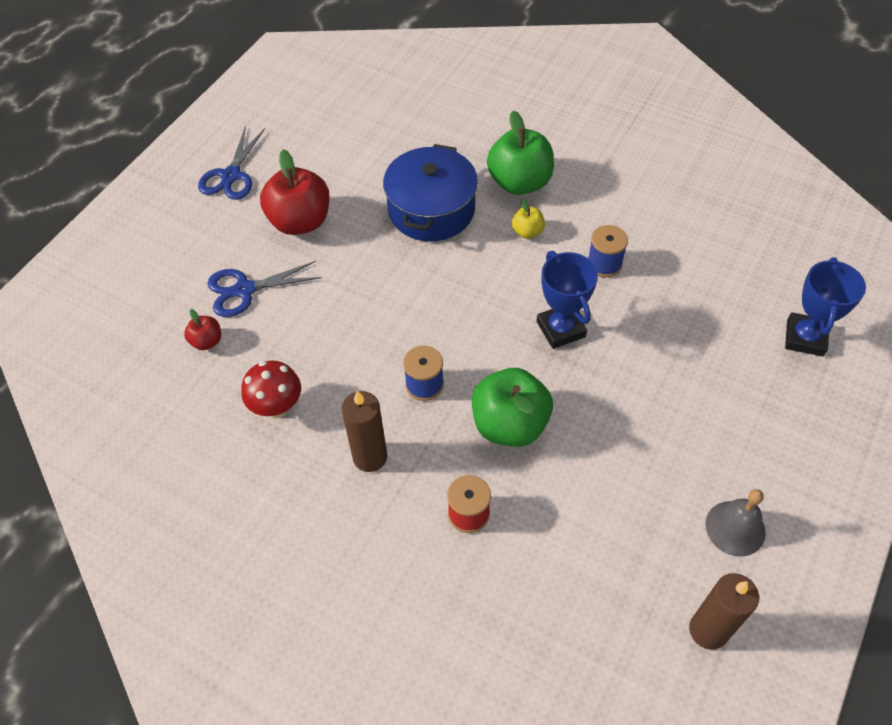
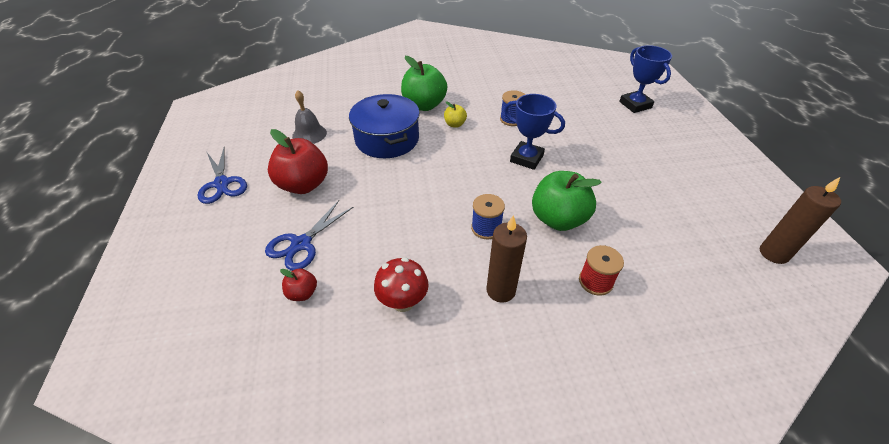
camera: 40 degrees left, 10 degrees down
(735, 528) = (718, 198): grey bell -> grey bell (309, 134)

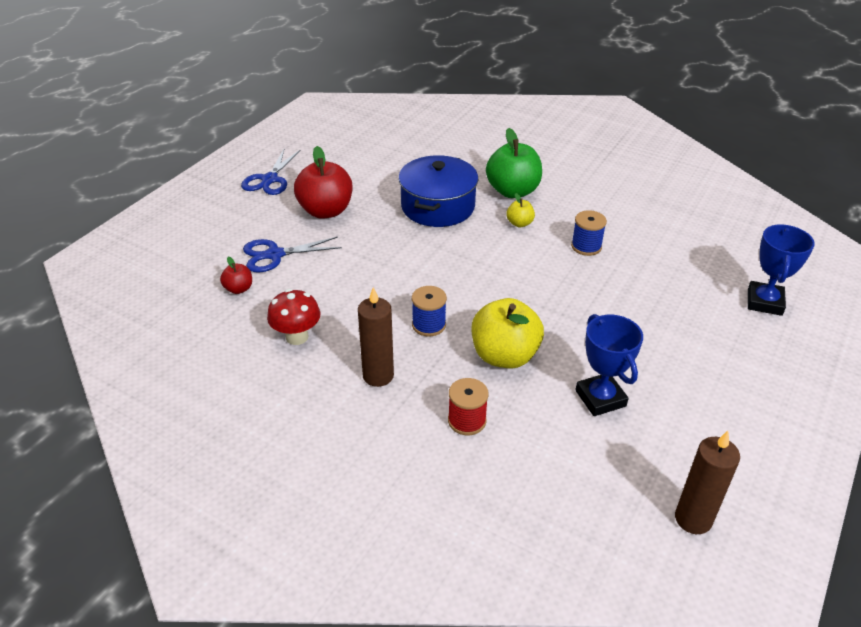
camera: 40 degrees right, 5 degrees down
(309, 134) = (377, 170): grey bell -> none
(526, 158) = (549, 290): blue trophy -> blue trophy (600, 398)
(558, 219) = (504, 356): green apple -> yellow apple

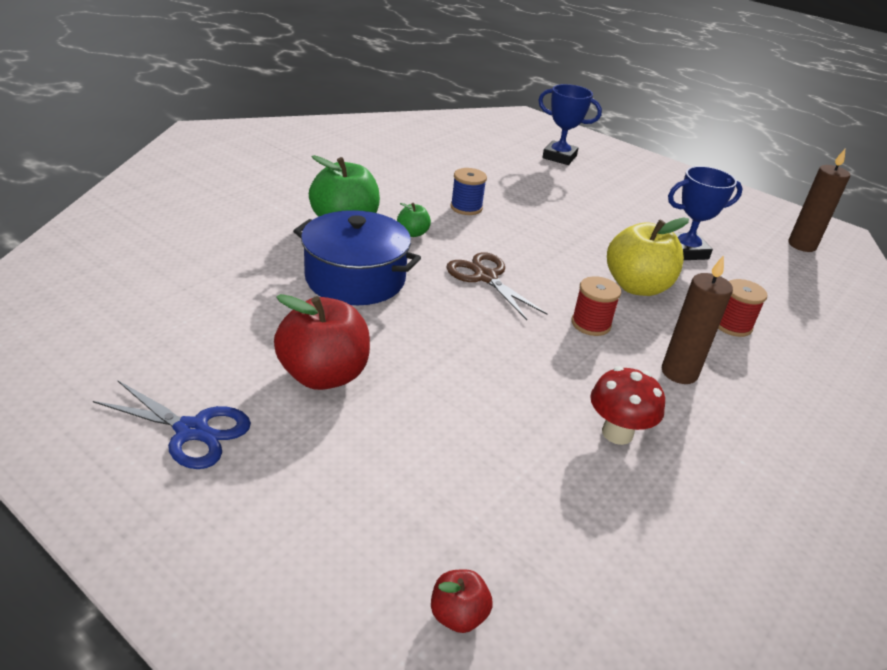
camera: 85 degrees left, 5 degrees down
(238, 289) = (507, 489): red apple -> red apple (458, 615)
(275, 255) = (426, 441): blue scissors -> none
(429, 325) = (591, 324): blue spool -> red spool
(472, 265) = (485, 277): none -> brown scissors
(519, 223) = (413, 233): yellow apple -> green apple

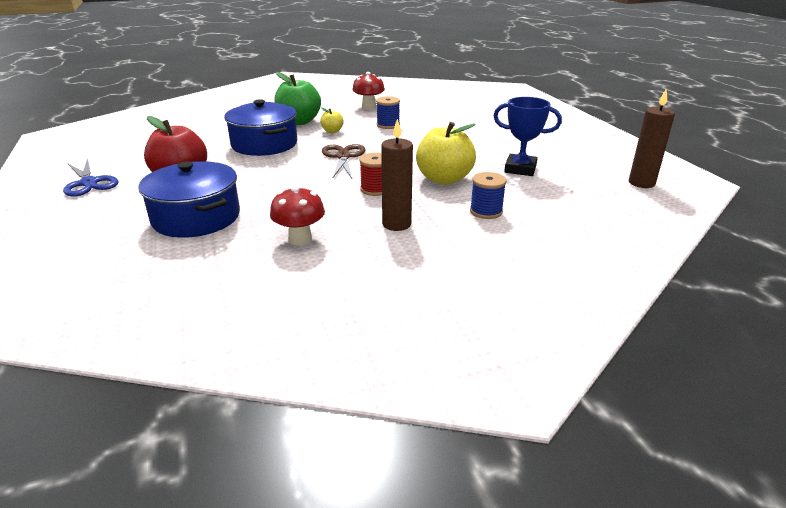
camera: 35 degrees right, 5 degrees down
(401, 178) = (368, 107): none -> red mushroom
(413, 233) = (332, 131): green apple -> yellow apple
(450, 442) = (196, 217): none -> blue pot
(458, 615) = (82, 280): red apple -> none
(559, 157) = (503, 110): blue trophy -> none
(732, 325) = (486, 211): red spool -> blue spool

